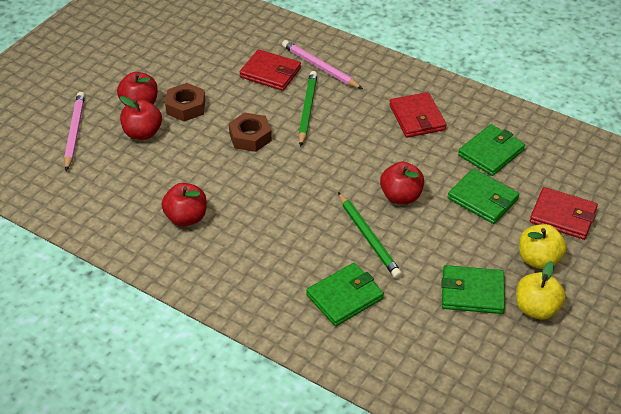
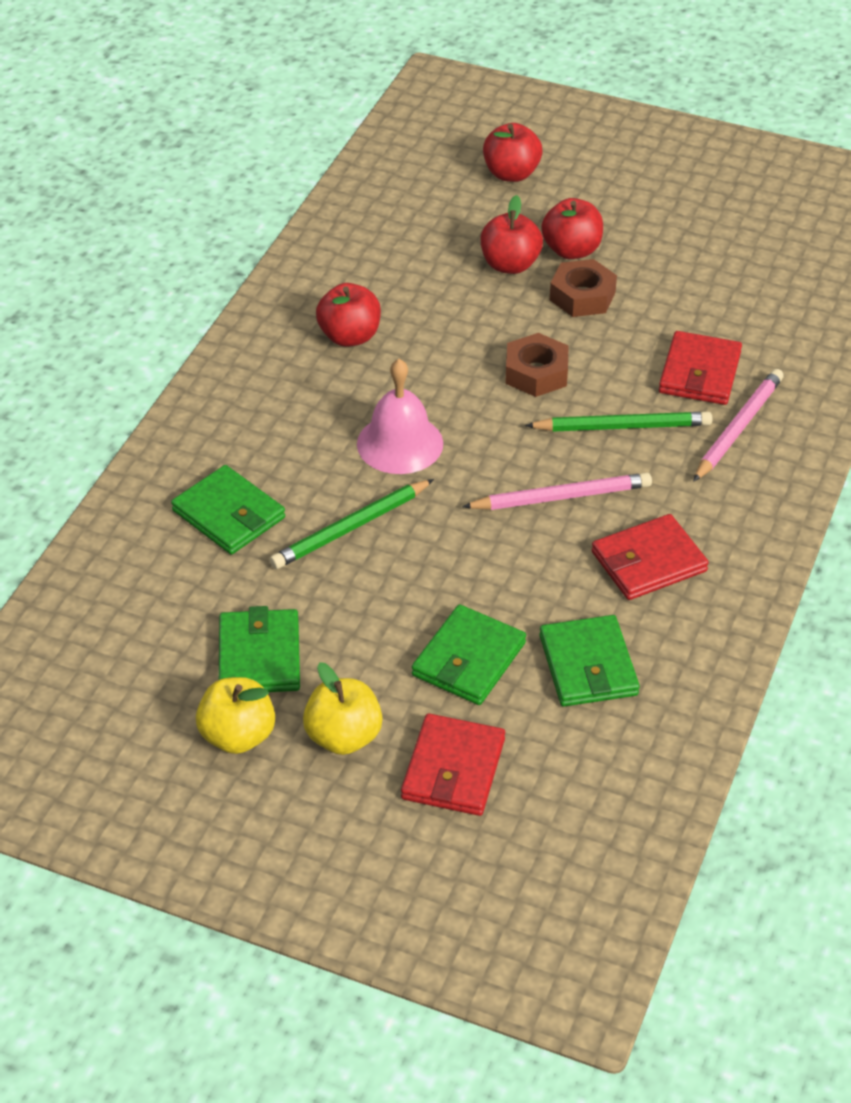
camera: 80 degrees right, 0 degrees up
(74, 132) = (492, 202): pink pencil -> pink pencil (561, 497)
(297, 206) = (400, 443): none -> pink bell
(401, 196) = (449, 557): red apple -> red apple (511, 174)
(491, 152) = (588, 665): green wallet -> green wallet turned 45 degrees clockwise

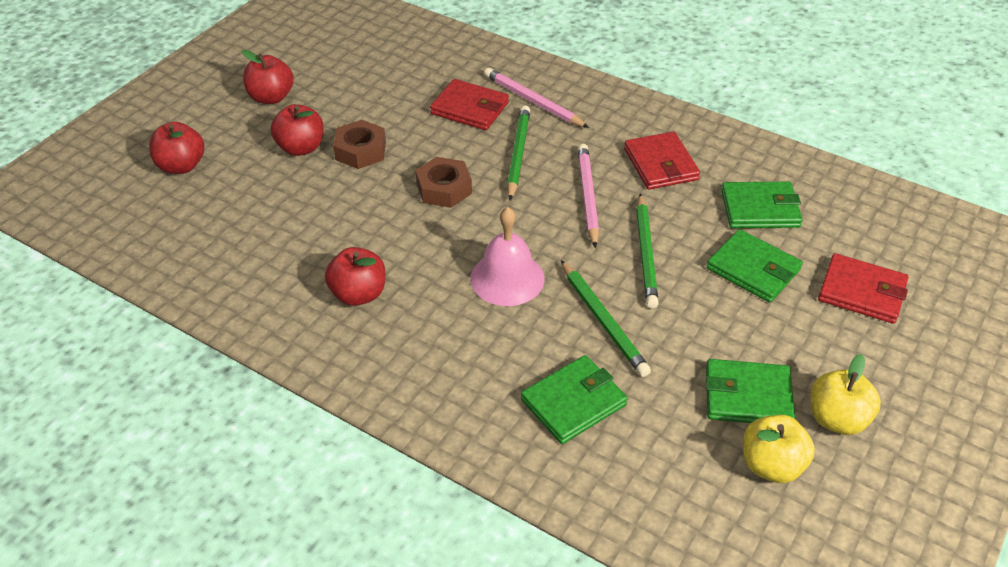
camera: 80 degrees left, 0 degrees up
(343, 737) = (834, 351): yellow apple -> yellow apple (771, 465)
(471, 557) = (646, 253): none -> green pencil
(510, 265) = (303, 184): red apple -> red apple (271, 97)

